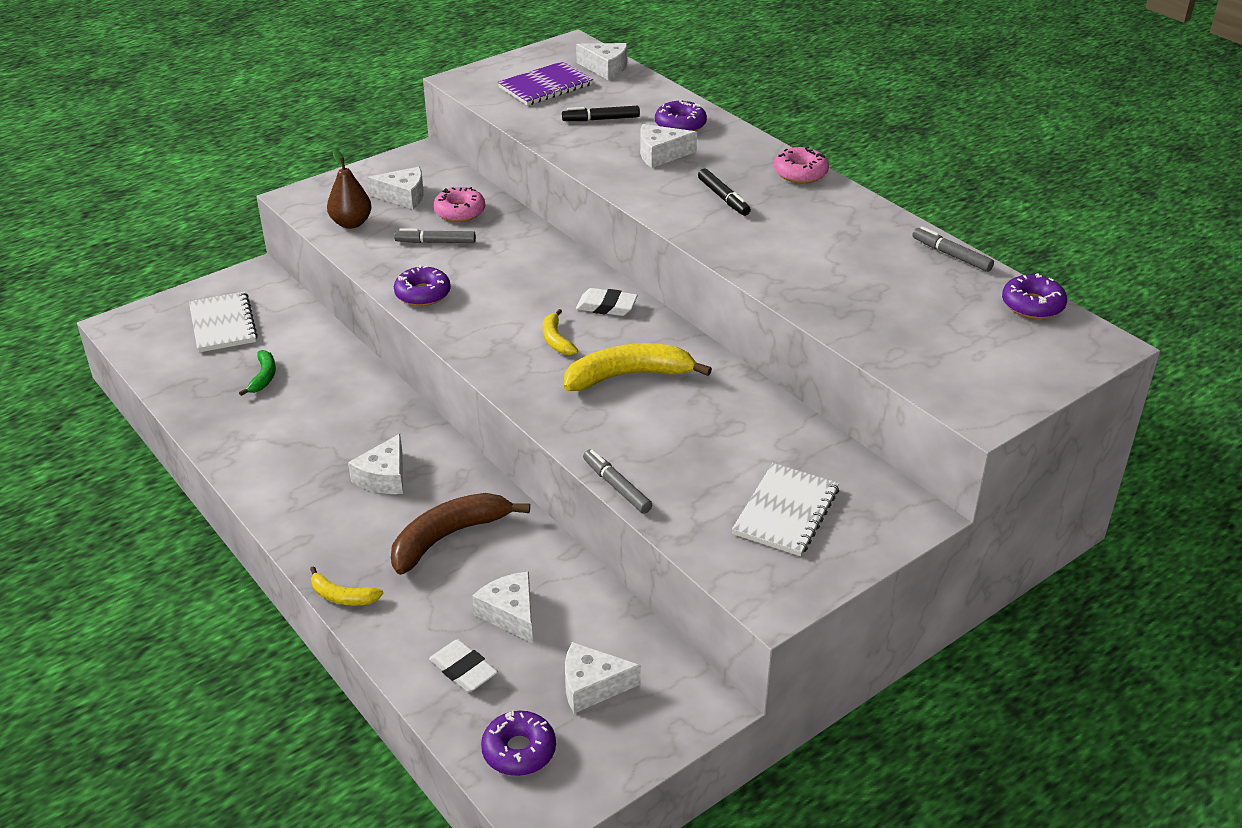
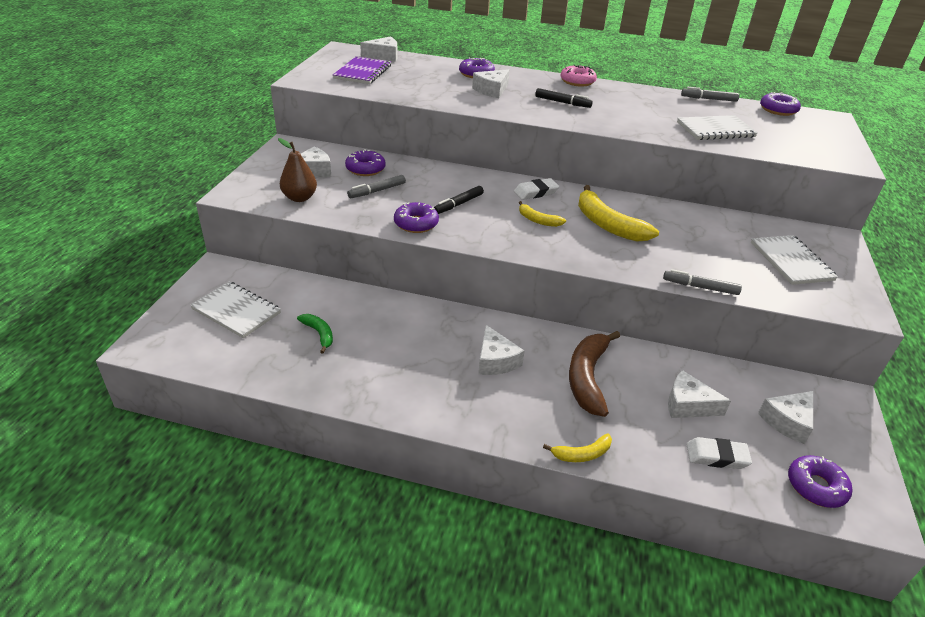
camera: 40 degrees left, 0 degrees up
(459, 212) = (365, 169): pink donut -> purple donut
(601, 119) = (427, 81): black marker -> black marker (458, 204)
(629, 376) = (607, 224): yellow banana -> yellow banana turned 75 degrees counterclockwise
(867, 301) = (715, 130): none -> white notebook

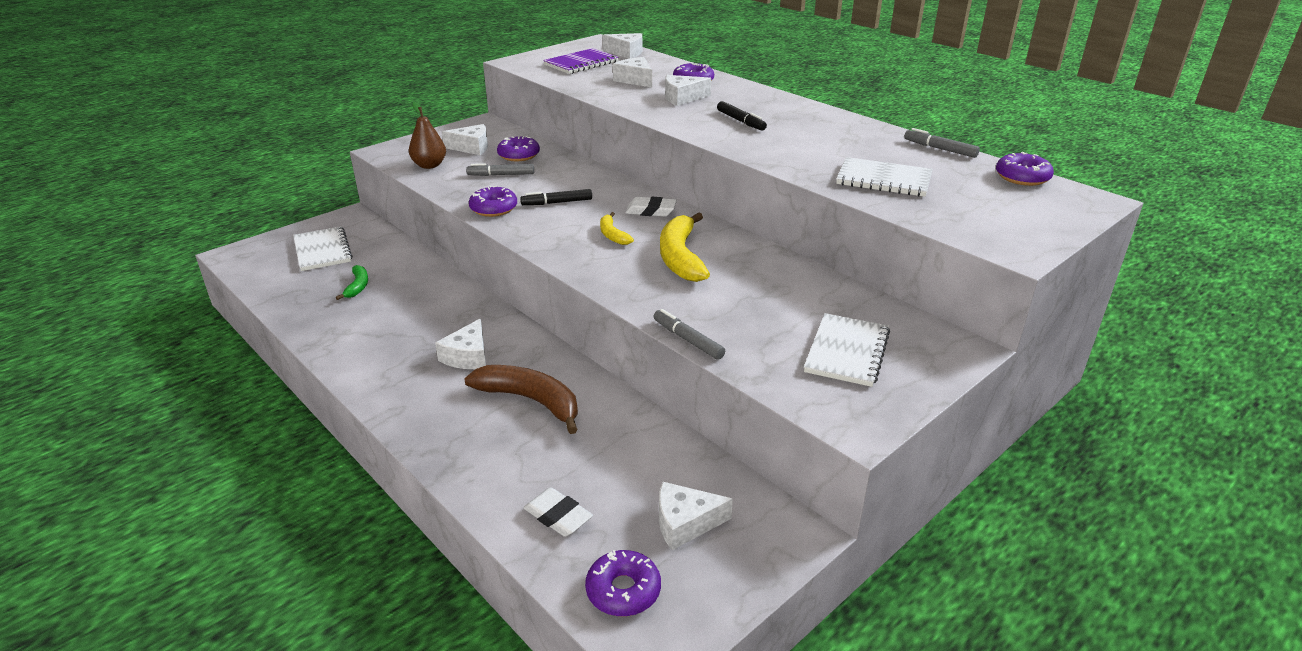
camera: 35 degrees right, 5 degrees down
(577, 81) = (797, 105): pink donut -> none
(582, 454) = (435, 457): yellow banana -> none
(587, 377) = (531, 401): brown banana -> brown banana turned 75 degrees clockwise
(688, 405) = (597, 462): white cheese -> white cheese (635, 80)

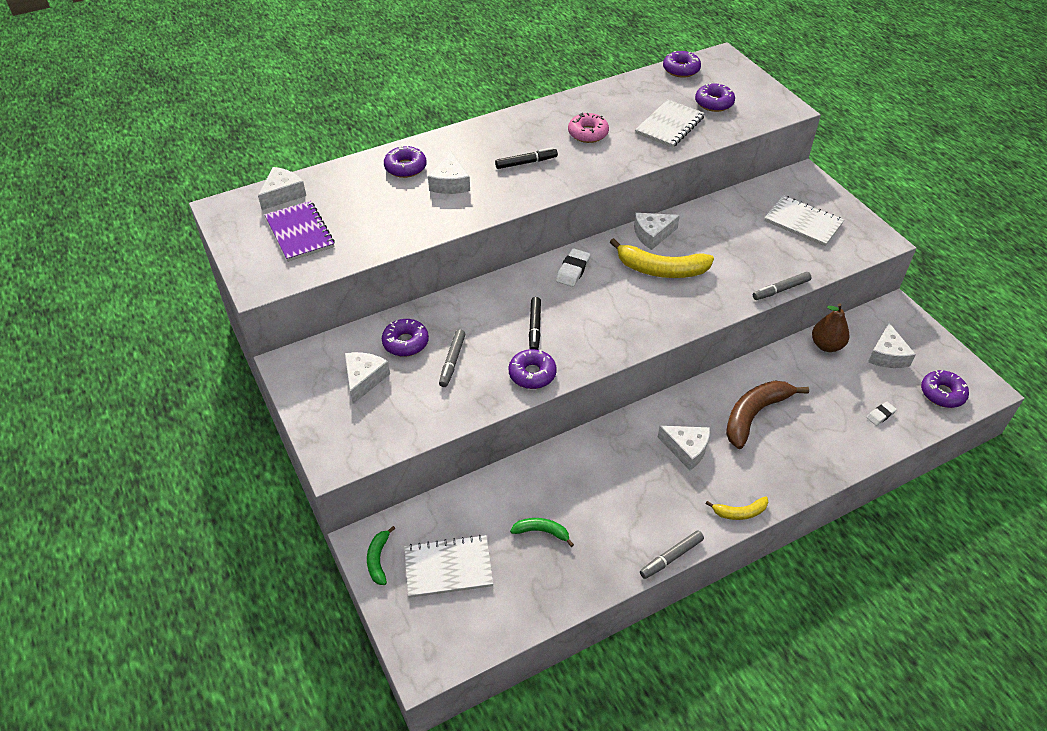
camera: 75 degrees left, 15 degrees up
(333, 223) = (378, 559): none -> green banana
(429, 165) = (400, 419): brown pear -> brown pear (826, 345)
(558, 516) = (880, 415): white eraser -> white eraser, size x0.62
(612, 235) = (611, 301): yellow banana -> yellow banana (739, 512)
(635, 80) = (380, 203): white cheese -> white cheese (652, 235)
(820, 141) = (588, 133): none -> pink donut
(940, 149) = (622, 85): grey marker -> grey marker (671, 557)
(967, 202) = (714, 103): none -> purple donut

